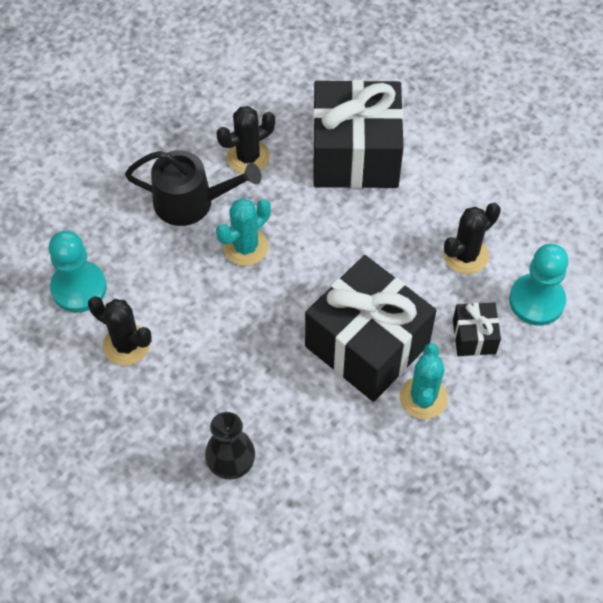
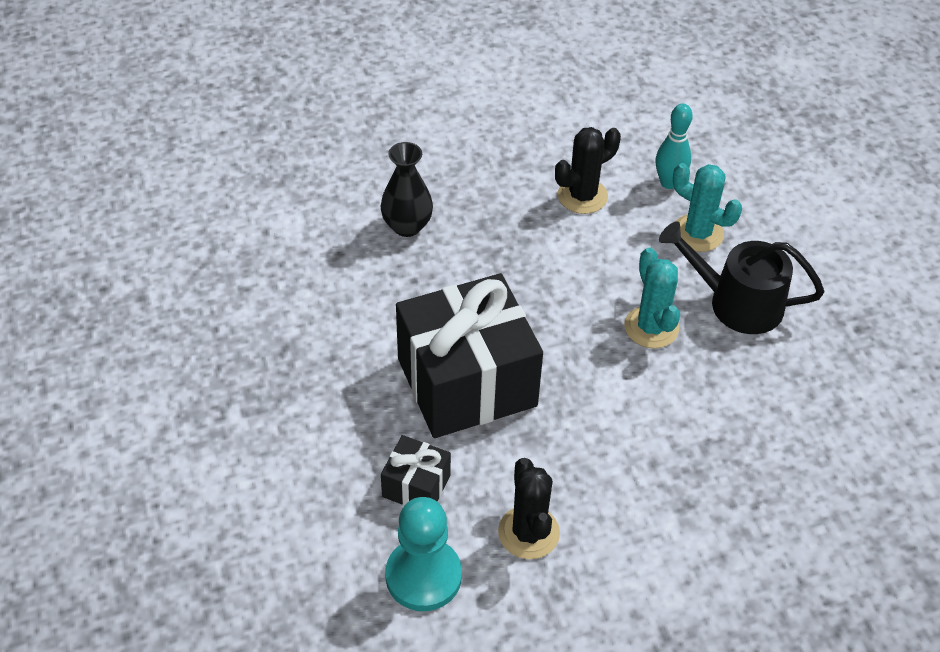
camera: 115 degrees right, 10 degrees down
(79, 288) = (668, 183): turquoise pawn -> turquoise bowling pin
(191, 202) = (737, 303): black watering can -> black watering can turned 75 degrees clockwise
(248, 157) = (779, 376): black cactus -> none
(355, 155) = (736, 485): black gift -> none
(423, 397) = (374, 403): turquoise cactus -> turquoise cactus (697, 233)

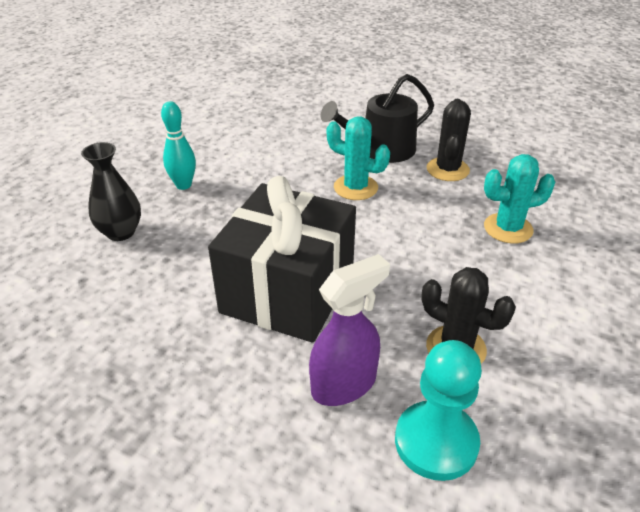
camera: 45 degrees left, 10 degrees down
(416, 486) = (344, 384): black gift -> purple spray bottle
(582, 196) = (223, 152): black cactus -> black cactus (447, 169)
(668, 183) = (265, 120): turquoise bowling pin -> turquoise bowling pin (183, 185)
(697, 233) = (314, 132): turquoise cactus -> turquoise cactus (508, 228)

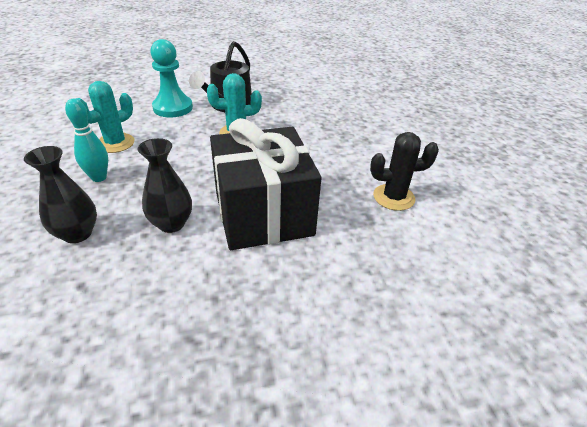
camera: 40 degrees left, 0 degrees up
(197, 260) = (171, 223): none -> black vase
(344, 384) = (360, 249): purple spray bottle -> none
(436, 442) = (440, 251): turquoise pawn -> turquoise pawn (173, 108)
(447, 169) = (282, 104): black cactus -> none
(508, 228) = (349, 124): turquoise cactus -> turquoise cactus (115, 143)

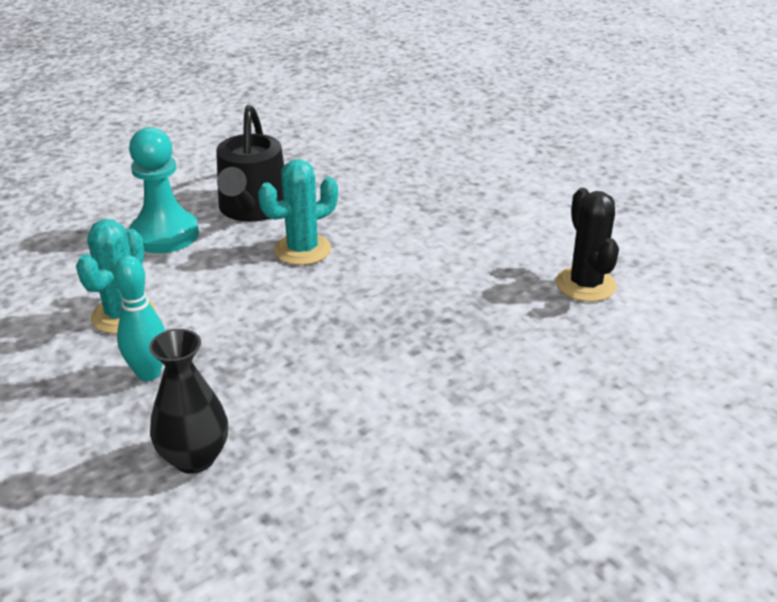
camera: 20 degrees left, 5 degrees down
(171, 223) = (318, 404): black vase -> none
(263, 213) = (433, 354): black gift -> none
(393, 197) = (585, 285): black cactus -> black cactus turned 75 degrees counterclockwise

